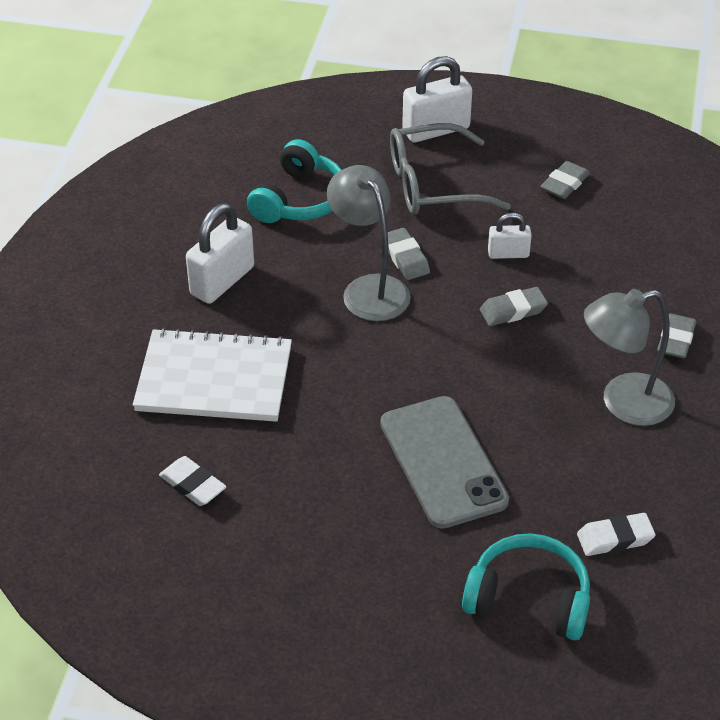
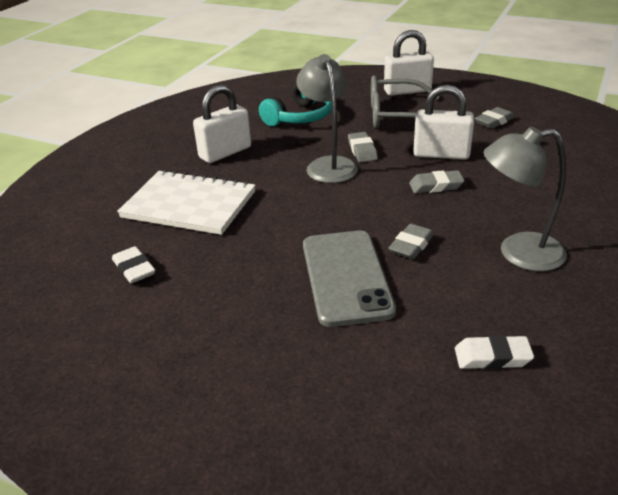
camera: 15 degrees right, 10 degrees down
(508, 254) = (441, 154): white padlock -> white padlock, size x1.76
(528, 599) = (392, 399): turquoise headphones -> none
(675, 340) = (572, 216): grey eraser -> grey eraser (411, 245)

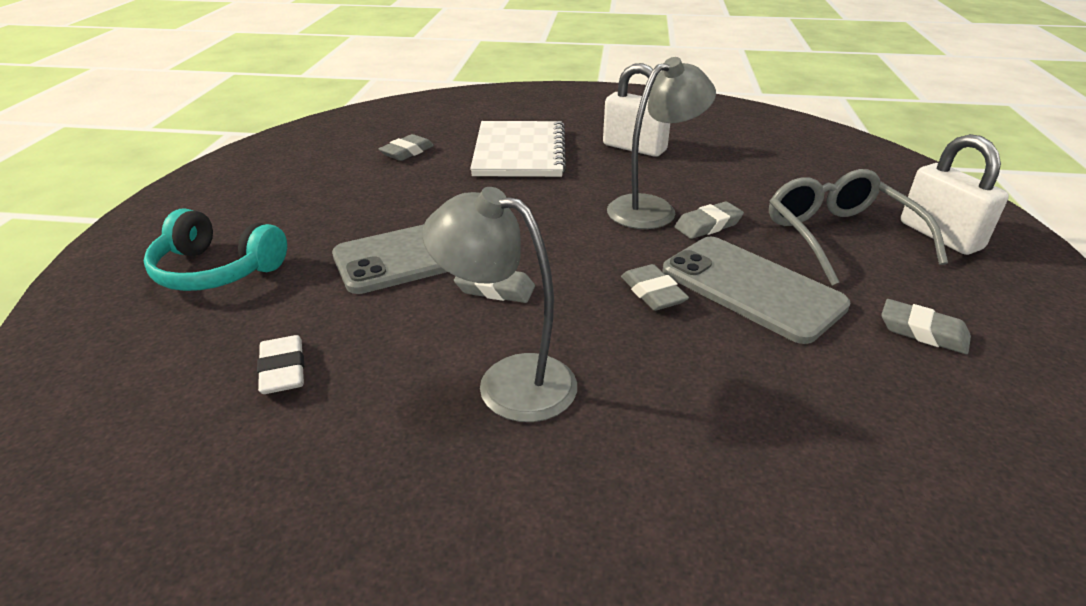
camera: 70 degrees right, 0 degrees up
(134, 269) = (407, 152): white eraser -> grey eraser
(299, 117) = (760, 171): turquoise headphones -> turquoise headphones (217, 270)
(441, 154) = (751, 288): white padlock -> grey phone
(518, 253) = (508, 381): grey lamp -> grey lamp turned 45 degrees counterclockwise

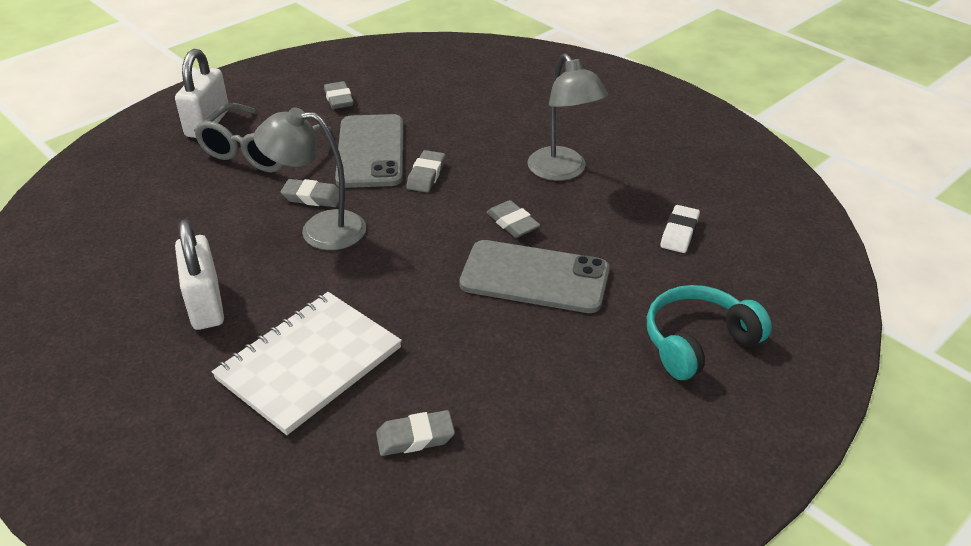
camera: 140 degrees left, 5 degrees up
(217, 270) = (698, 342): turquoise headphones -> turquoise headphones turned 90 degrees counterclockwise

